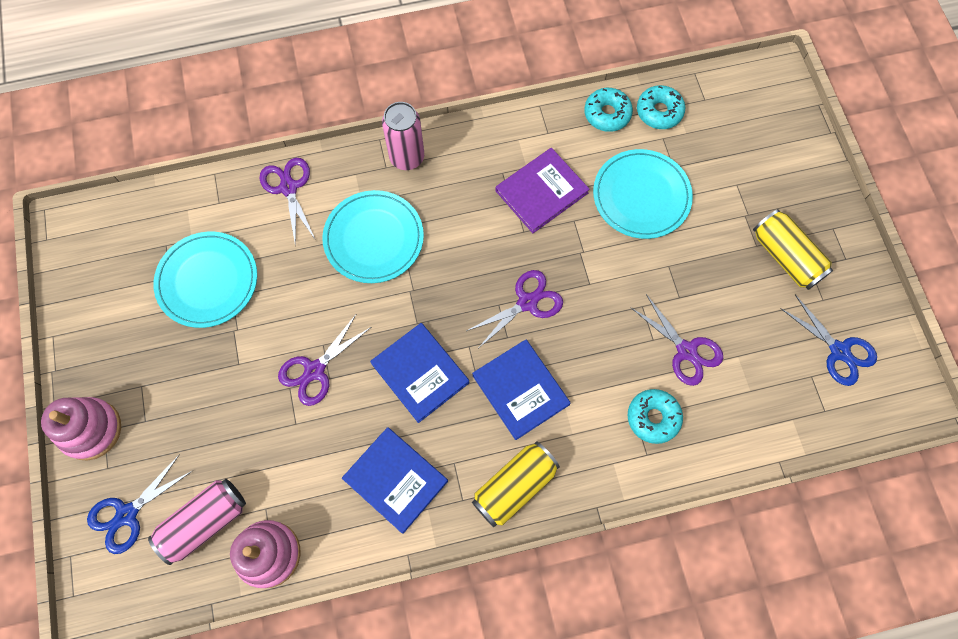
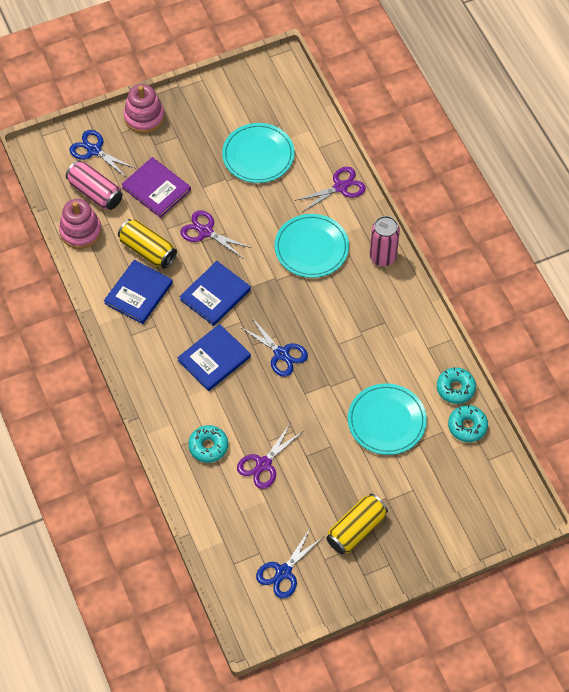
camera: 80 degrees right, 10 degrees down
(514, 486) = (145, 365): yellow can -> yellow can (147, 250)
(527, 302) = (281, 354): purple scissors -> blue scissors
(541, 192) = (374, 351): purple book -> purple book (156, 189)

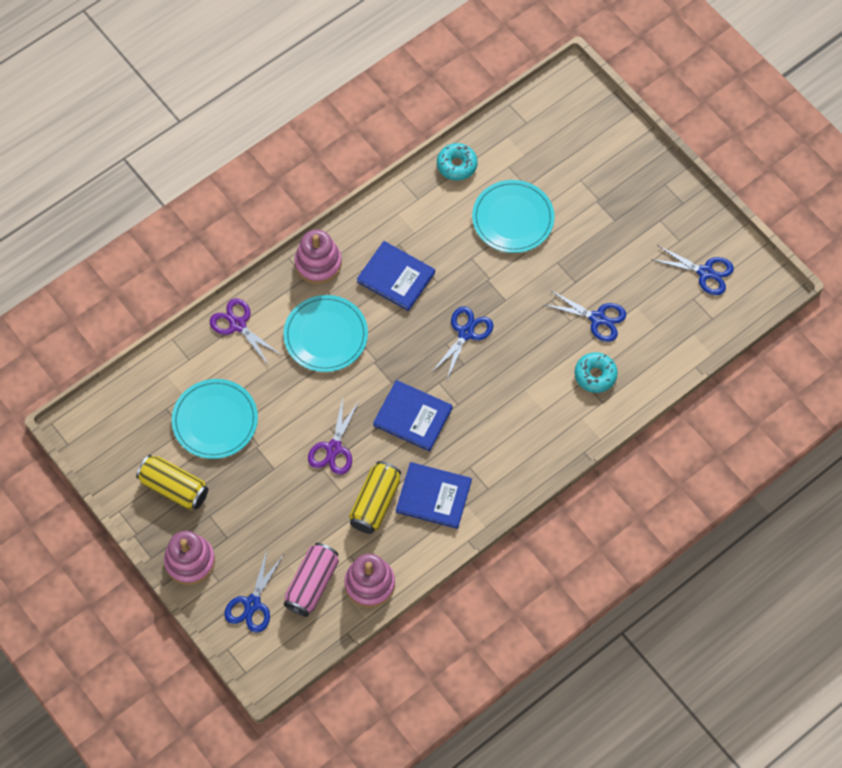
camera: 105 degrees left, 5 degrees up
(156, 189) = (289, 518): purple book -> none
(214, 359) = (492, 397): blue book -> blue book (396, 277)
(263, 464) = (597, 318): purple scissors -> blue scissors
(356, 529) = (639, 220): yellow can -> yellow can (174, 487)
(383, 257) = (318, 263): pink can -> pink stacking toy
(467, 426) = (496, 147): turquoise donut -> none

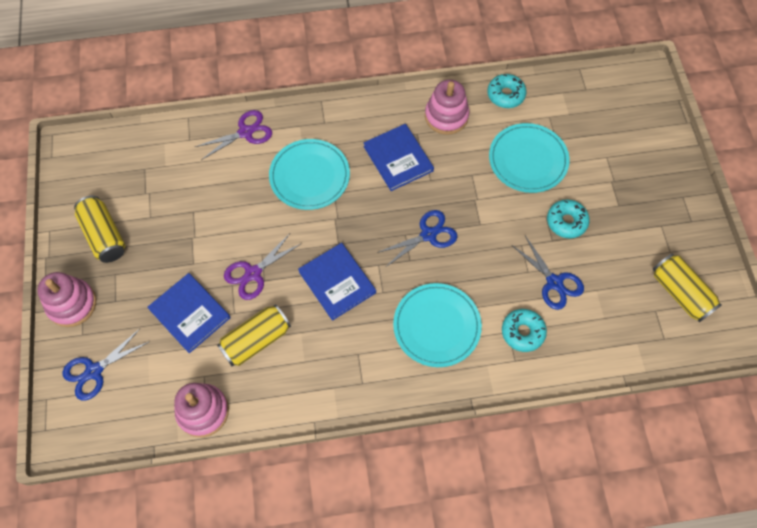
camera: 30 degrees right, 0 degrees up
(215, 420) = (175, 198): turquoise plate -> turquoise plate (437, 326)
(238, 325) = (246, 132): purple scissors -> purple scissors turned 75 degrees clockwise
(312, 584) = (155, 382): pink can -> none
(318, 263) = (342, 116): pink stacking toy -> pink stacking toy (446, 116)
(433, 496) = (310, 363): blue book -> blue book (190, 313)
(578, 259) = (566, 222): none -> turquoise donut
(705, 272) = (680, 293): blue scissors -> yellow can

